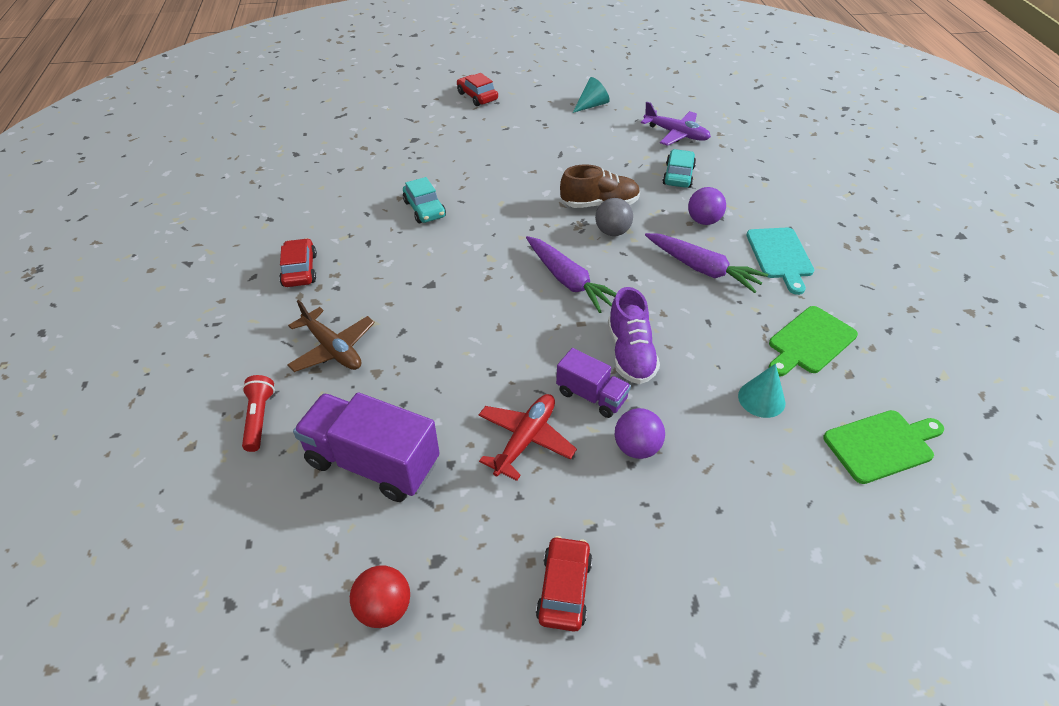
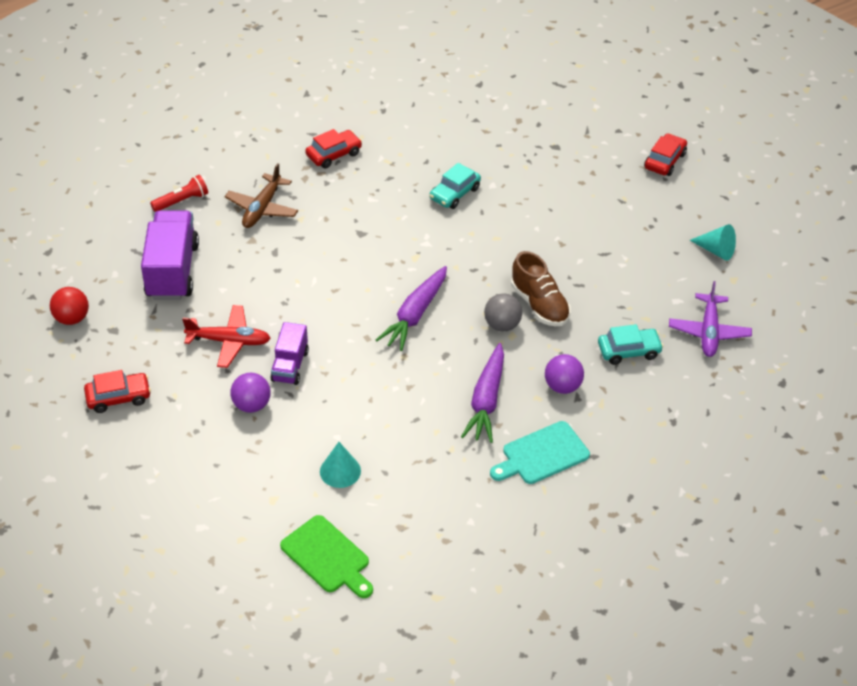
camera: 65 degrees right, 0 degrees up
(630, 353) = (348, 377): purple shoe -> none
(809, 341) = (428, 494): green cutting board -> none

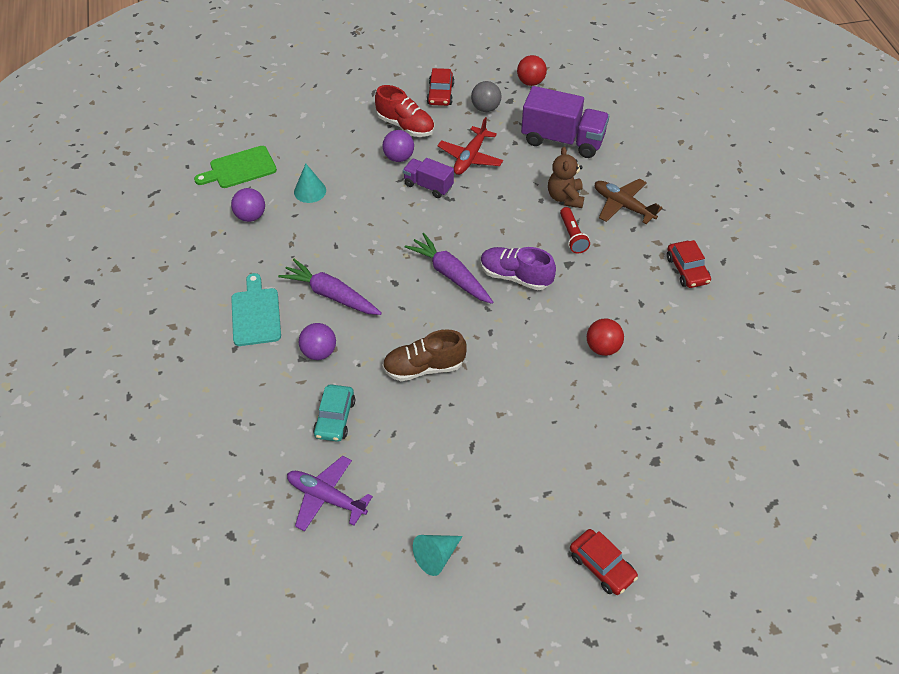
camera: 110 degrees right, 5 degrees up
(182, 201) = (648, 158): red flashlight -> red flashlight (572, 236)
(191, 414) = (405, 126): none -> red shoe
(266, 252) = (565, 197): none -> brown teddy bear
(395, 267) = (515, 276): none -> purple shoe
(404, 513) = (250, 216): none -> purple ball
(454, 193) = (602, 348): turquoise car -> red ball
(502, 325) = (411, 332): grey ball -> grey ball (485, 108)

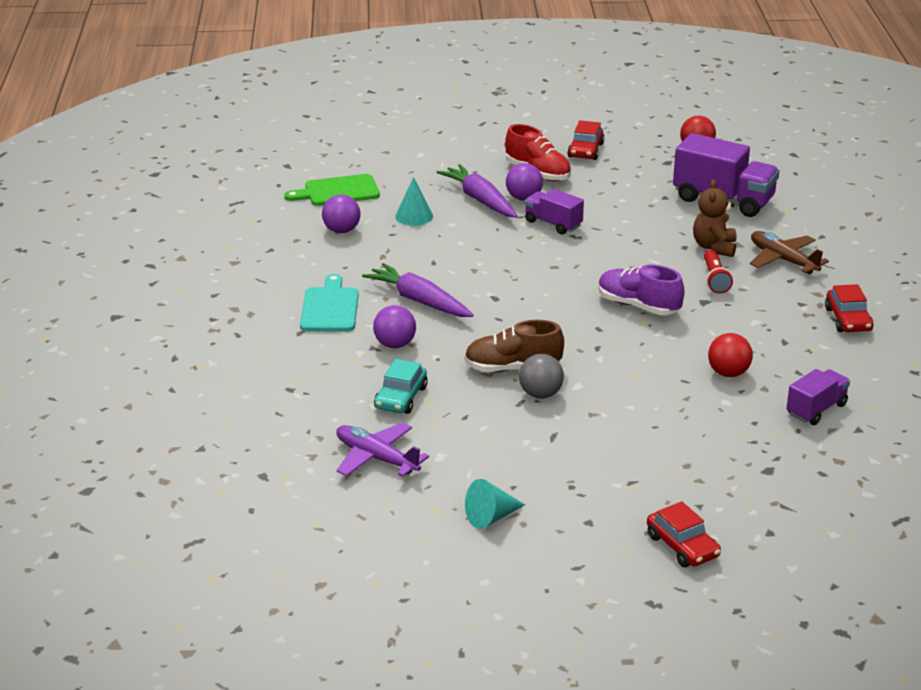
camera: 10 degrees right, 20 degrees down
(450, 275) = (561, 297): purple carrot -> purple carrot (480, 200)
(470, 157) = (608, 205): red plane -> none
(485, 108) = (637, 166): grey ball -> grey ball (540, 394)
(681, 381) = (816, 409): none -> purple truck

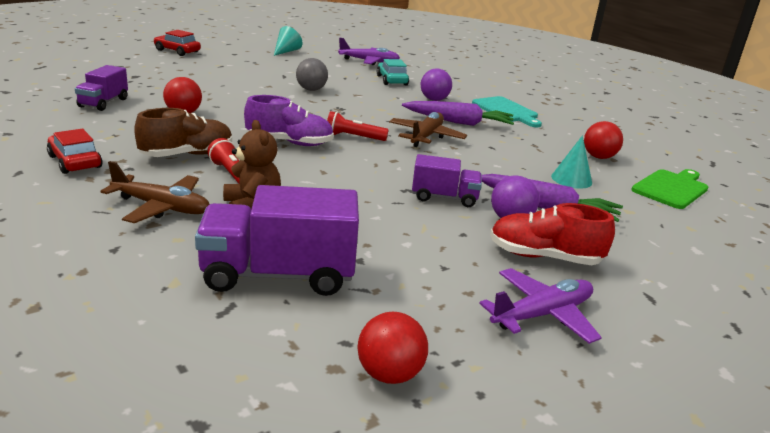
camera: 145 degrees right, 5 degrees down
(341, 230) = (598, 157): purple ball -> red ball
(485, 287) = (426, 137): none -> brown plane
(512, 368) = (344, 98): brown shoe -> brown shoe (187, 155)
(565, 301) = (353, 137): none -> red flashlight
(585, 150) = (542, 315): red car -> purple plane

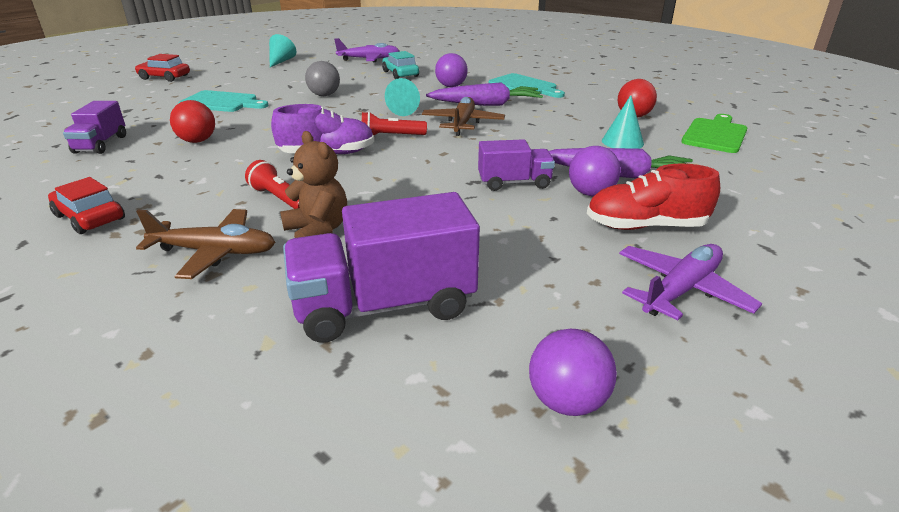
camera: 10 degrees left, 5 degrees up
(187, 155) = (220, 186): brown shoe -> none
(217, 82) = (221, 102): none -> turquoise cutting board
(373, 115) = (400, 110): none -> turquoise cone
(389, 374) = (567, 401): red ball -> purple ball

